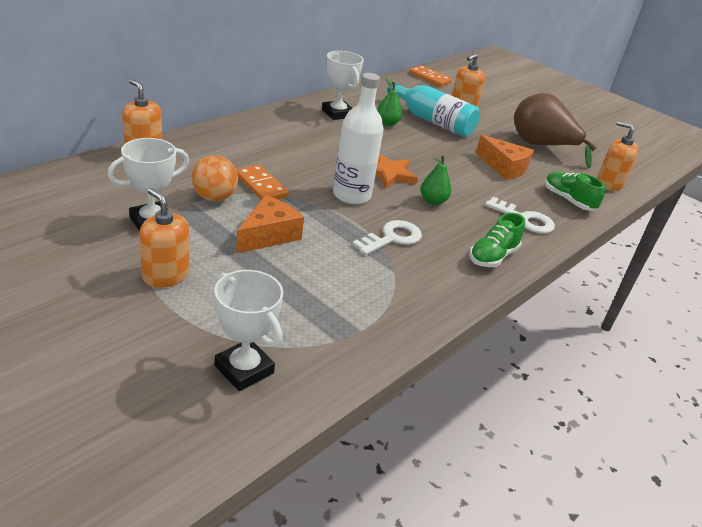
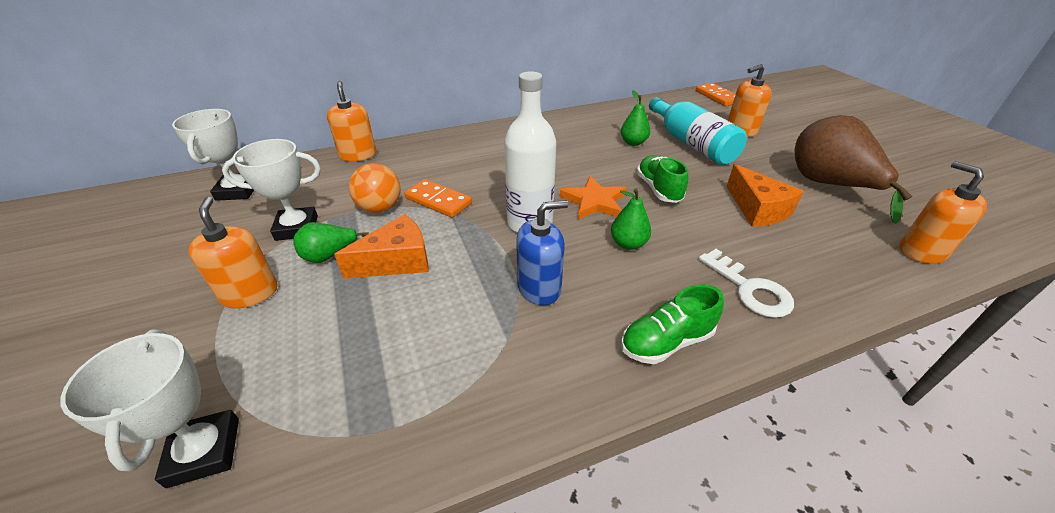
camera: 30 degrees right, 5 degrees up
(207, 239) = (330, 255): none -> green pear
(261, 186) = (438, 200): orange domino -> orange domino turned 45 degrees counterclockwise
(337, 113) = (583, 129): white trophy -> white trophy (238, 191)
(392, 238) = (539, 288): white key -> blue soap dispenser
(568, 200) = (837, 268): green shoe -> green shoe (658, 189)

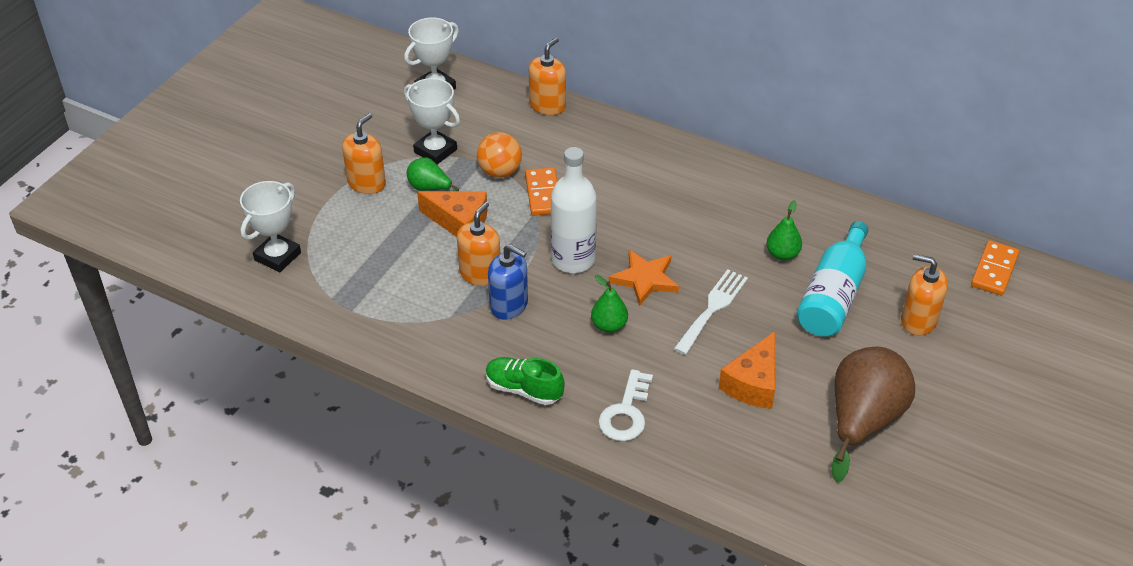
camera: 50 degrees right, 5 degrees up
(658, 189) = (712, 308): green shoe -> white fork
(921, 251) = (801, 506): orange soap dispenser -> orange soap dispenser (480, 274)

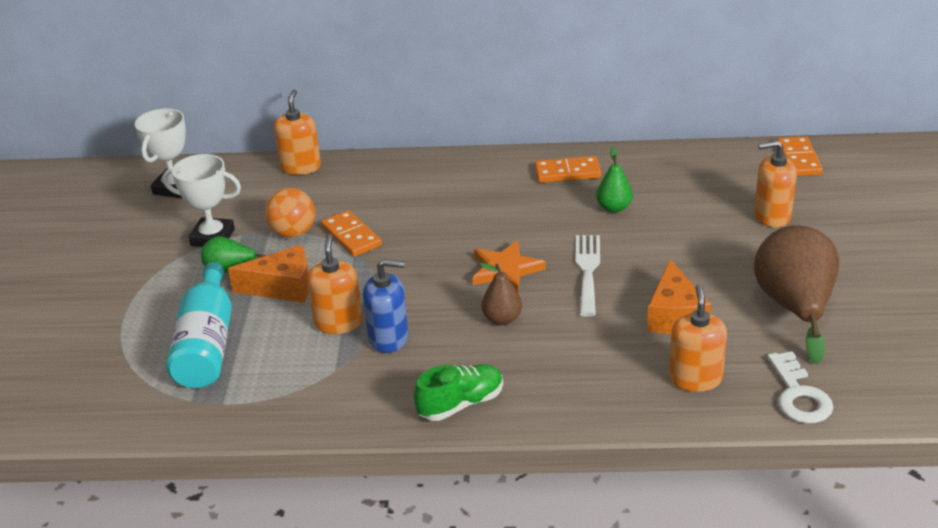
camera: 25 degrees left, 10 degrees down
(277, 256) = (101, 385): white trophy -> none
(366, 183) = (157, 287): orange soap dispenser -> orange soap dispenser (695, 378)
(523, 389) = (461, 404): green shoe -> green shoe turned 150 degrees clockwise
(573, 259) = (423, 278): white bottle -> none
(609, 325) = (502, 319): green pear -> brown pear
(626, 412) = (578, 384): white key -> white key (798, 395)
(769, 200) = (567, 172): none -> orange domino
(833, 296) = (684, 223): turquoise bottle -> turquoise bottle (206, 344)

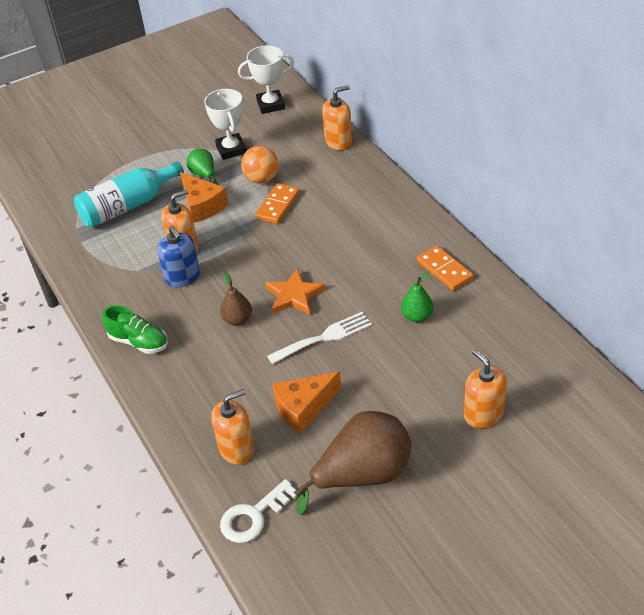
camera: 60 degrees right, 10 degrees up
(799, 159) = (590, 399): orange domino -> none

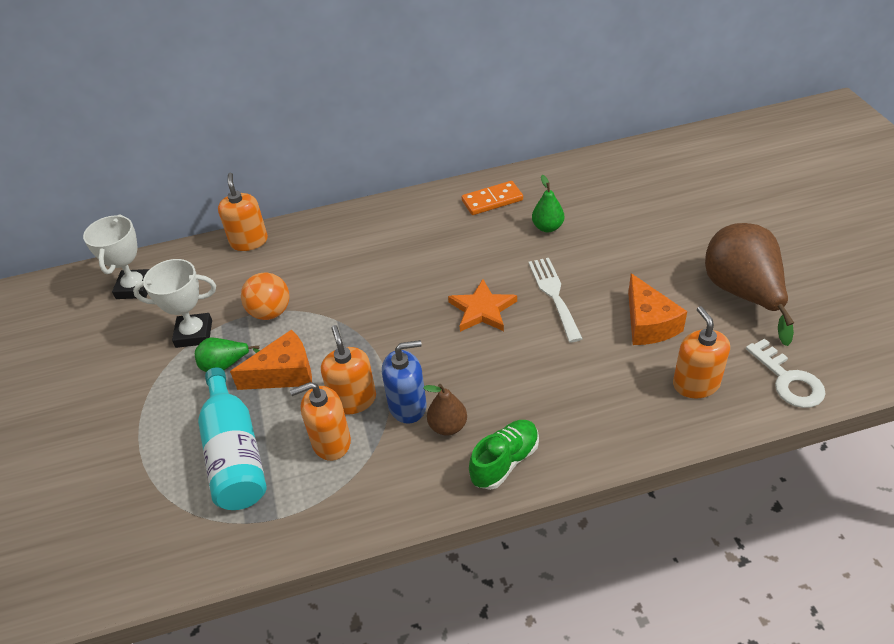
camera: 75 degrees left, 0 degrees up
(237, 320) = (502, 361): brown pear -> brown pear (448, 426)
(278, 205) = (327, 304): orange domino -> none
(483, 414) = (681, 209): orange soap dispenser -> orange soap dispenser (331, 442)

